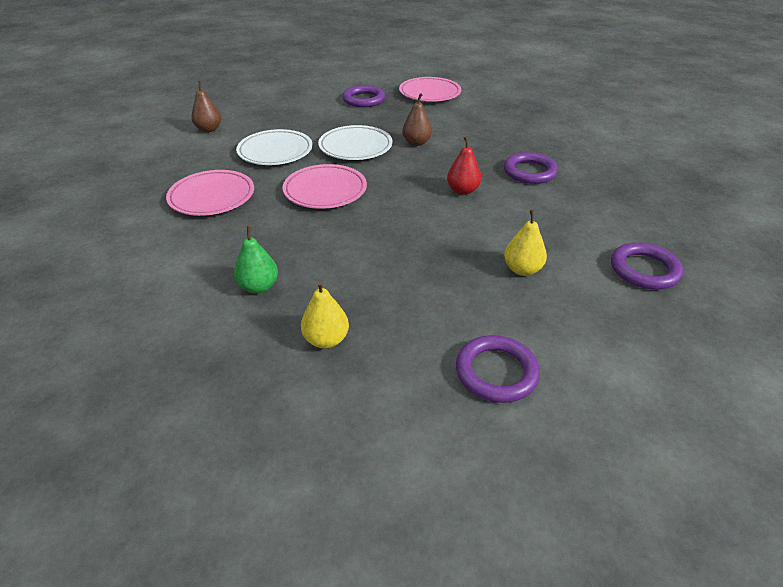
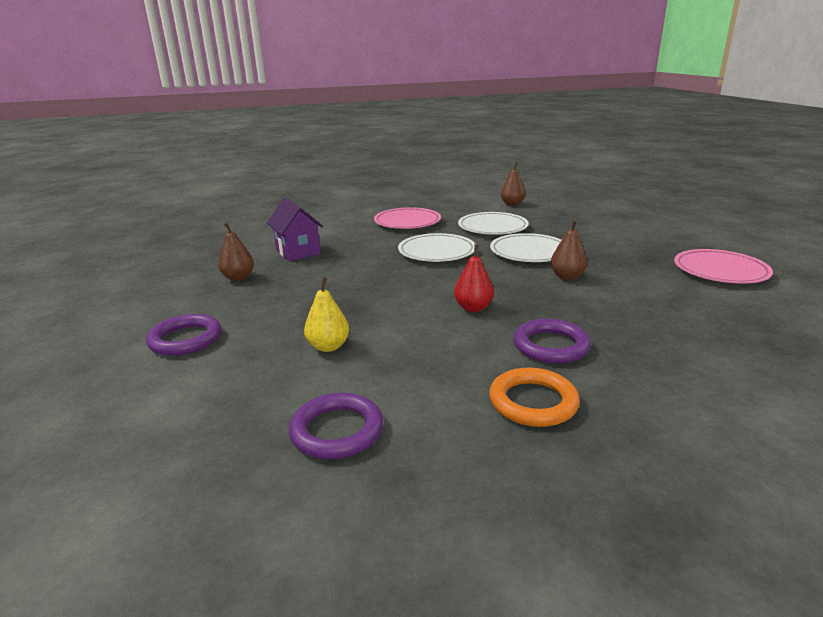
camera: 80 degrees right, 15 degrees down
(259, 287) = (298, 252): green pear -> purple house
(325, 191) = (436, 252): pink plate -> white plate
(326, 340) = (238, 278): yellow pear -> brown pear
(363, 100) = (647, 243): purple ring -> none
(600, 191) = (533, 402): none -> orange ring

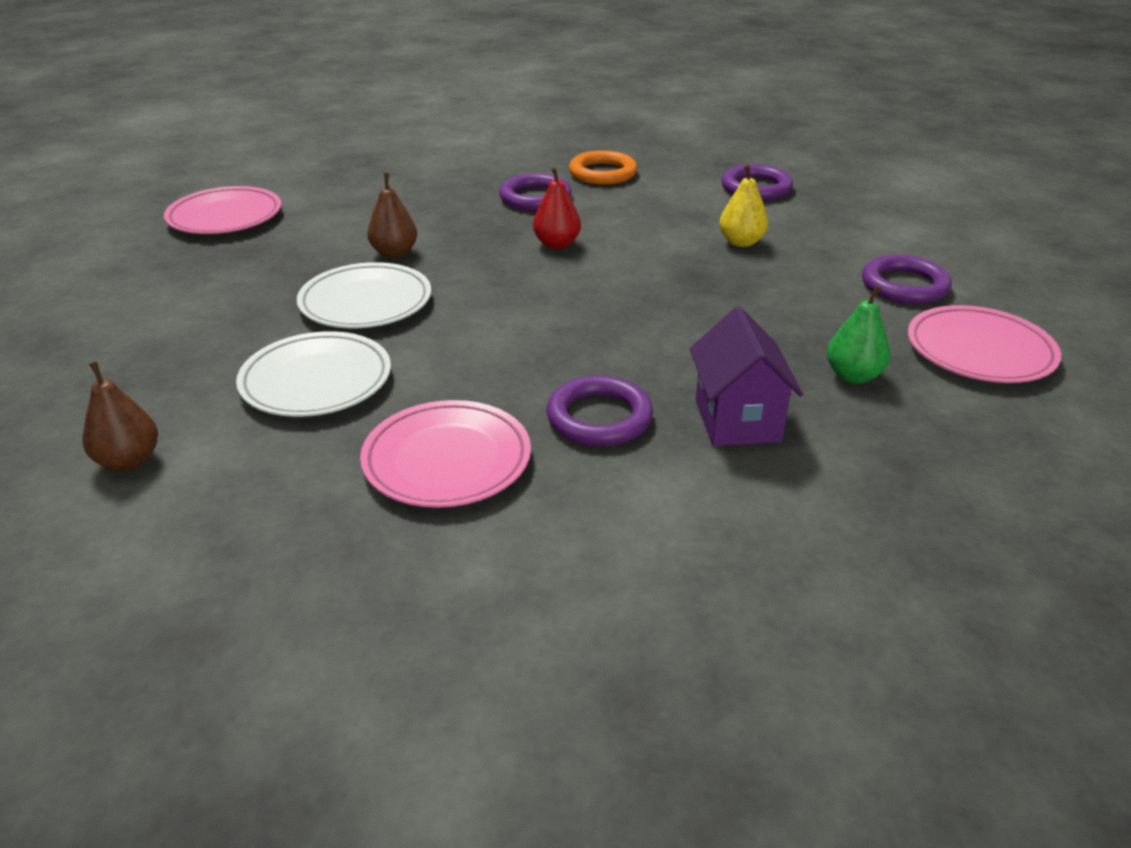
camera: 155 degrees left, 10 degrees up
(152, 305) = (979, 351): none -> pink plate
(238, 278) = (853, 376): brown pear -> green pear
(360, 241) = (599, 417): none -> purple ring
(436, 252) = (495, 344): white plate -> none

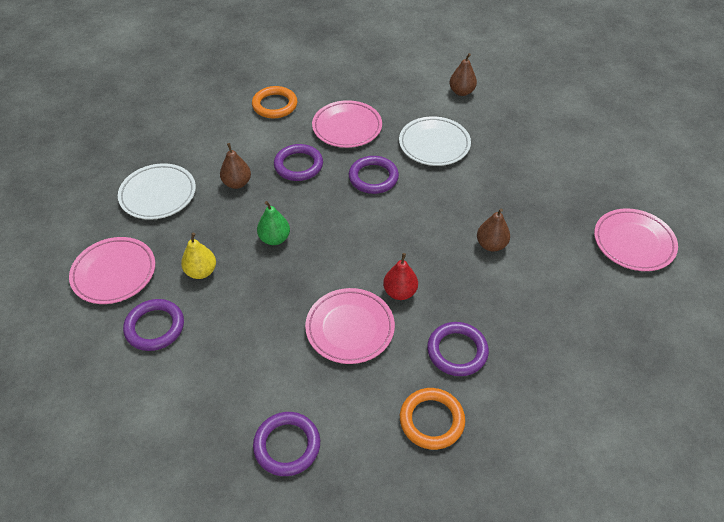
camera: 155 degrees right, 15 degrees up
(366, 302) = (463, 198): white plate -> white plate (158, 194)
(477, 362) = (373, 177): none -> purple ring
(577, 569) = (275, 105): none -> orange ring
(642, 233) = (350, 328): none -> pink plate
(737, 420) = (237, 183): purple house -> brown pear
(741, 242) = (275, 343): yellow pear -> yellow pear (201, 271)
(853, 376) = (185, 229): green pear -> green pear (274, 239)

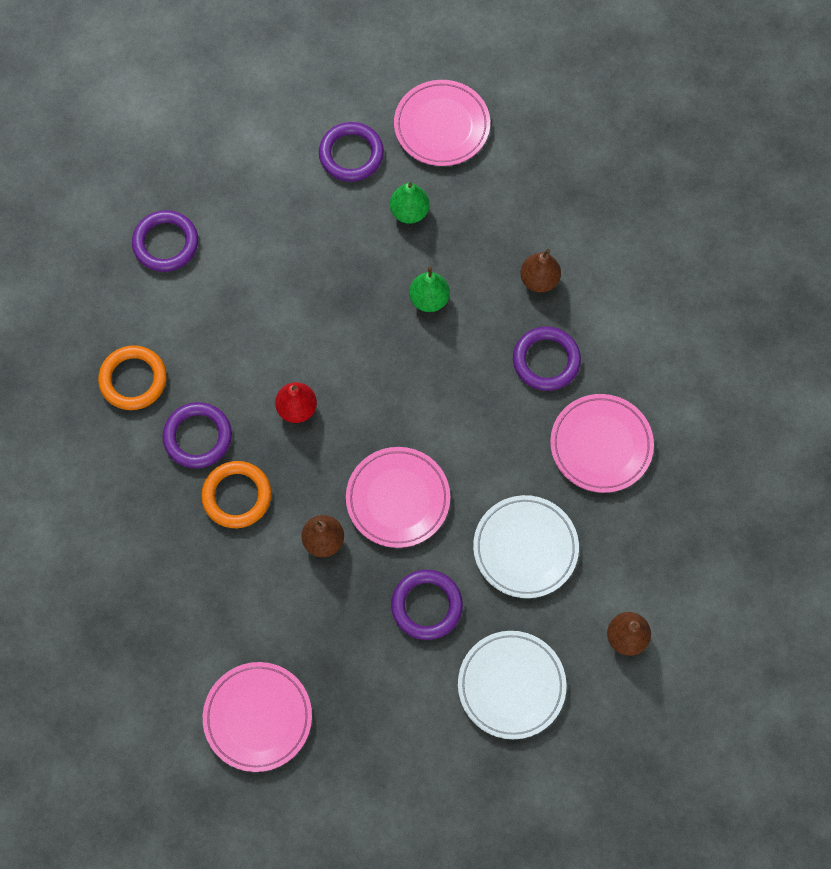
camera: 110 degrees right, 20 degrees up
(158, 194) = (551, 188): white plate -> white plate (511, 685)
(201, 271) = (409, 212): yellow pear -> green pear
(275, 105) = (682, 364): orange ring -> orange ring (237, 496)
(350, 328) = (271, 340): pink plate -> pink plate (398, 499)
(373, 177) = (490, 445): purple ring -> purple ring (426, 606)

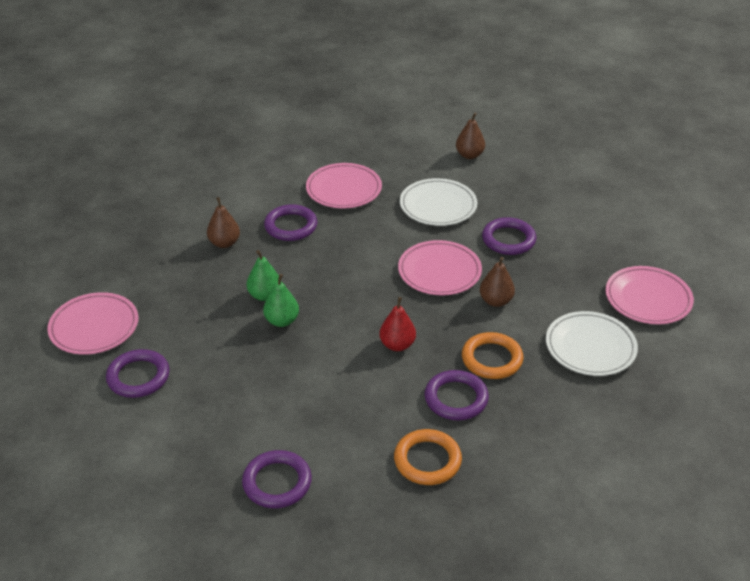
camera: 110 degrees left, 30 degrees down
(409, 212) = (187, 326): green pear -> green pear (282, 321)
(511, 685) = (534, 192): white plate -> white plate (590, 347)

